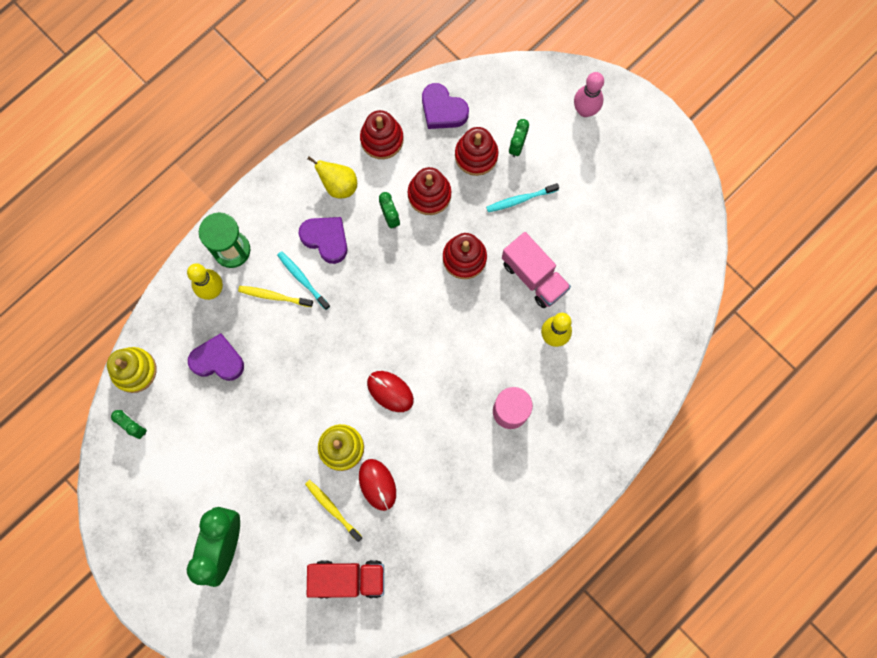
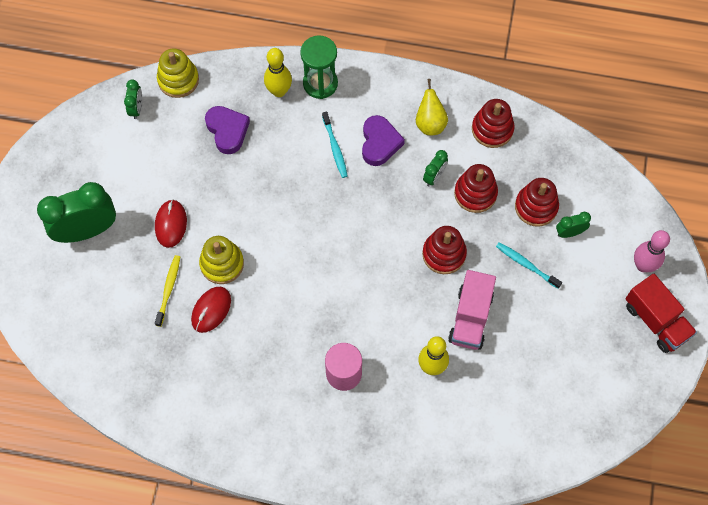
camera: 55 degrees right, 10 degrees down
(274, 296) = (306, 136): yellow toothbrush -> none
(302, 279) = (335, 147): turquoise toothbrush -> turquoise toothbrush turned 150 degrees clockwise
(348, 578) = (121, 338): red truck -> red truck (656, 321)
(390, 391) = (293, 270): red mouse -> red mouse (171, 224)
(443, 110) = (552, 157): purple heart -> none

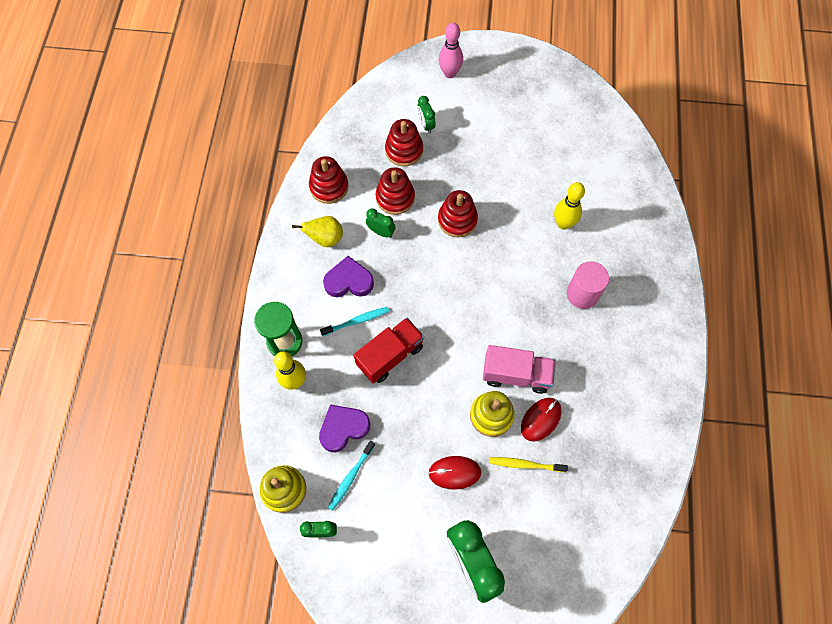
camera: 95 degrees left, 0 degrees up
(211, 310) = (541, 419): red mouse -> red mouse turned 75 degrees counterclockwise
(470, 318) = (514, 196): pink truck -> pink truck (516, 374)
(526, 265) = (460, 156): turquoise toothbrush -> turquoise toothbrush (351, 477)
(656, 321) = (496, 65): red truck -> red truck (390, 355)

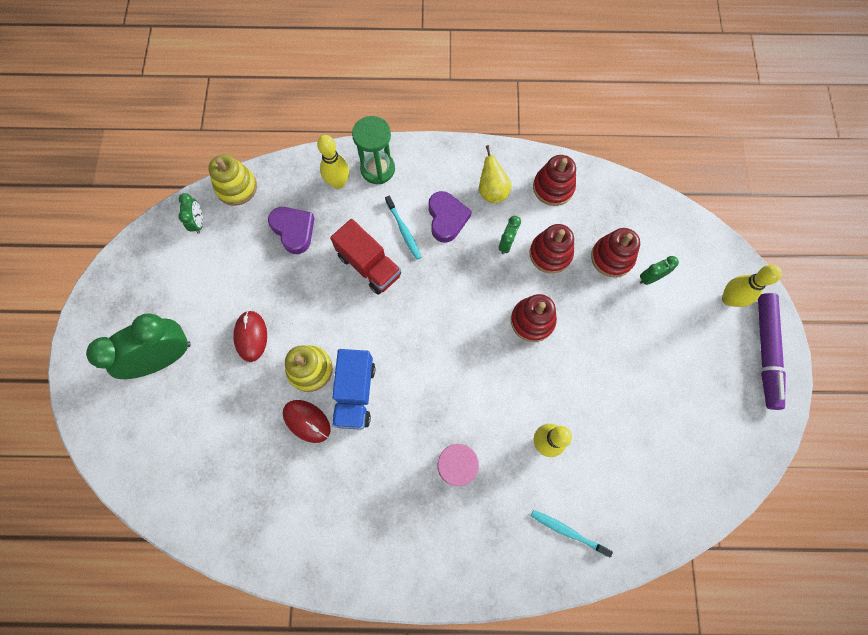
camera: 85 degrees right, 5 degrees up
(351, 477) = (247, 242): turquoise toothbrush -> turquoise toothbrush (568, 532)
(449, 73) = (728, 299): pink bowling pin -> yellow bowling pin
(495, 58) = (765, 352): none -> purple marker
(516, 374) = (355, 393): pink truck -> blue truck
(526, 464) = (259, 407): yellow toothbrush -> none

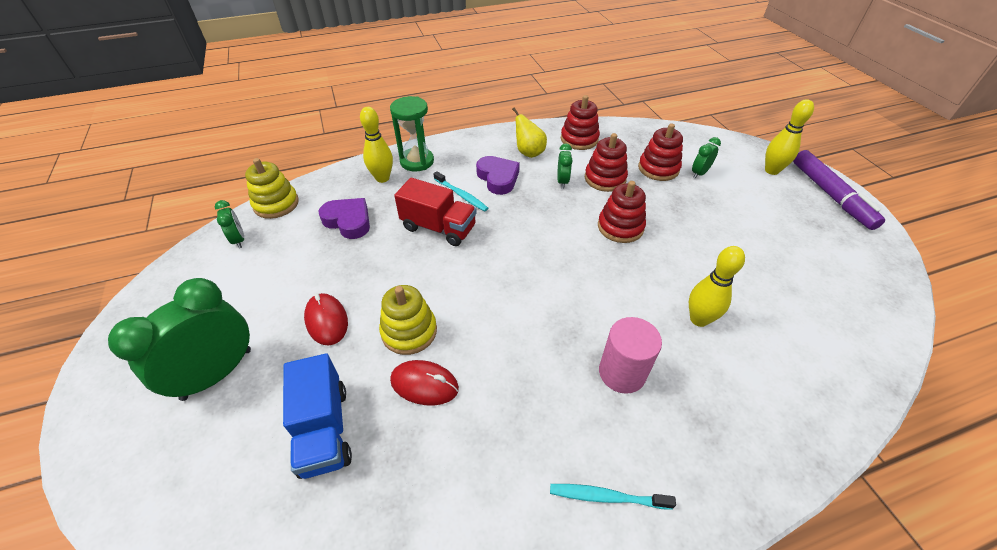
camera: 20 degrees left, 25 degrees down
(355, 393) = (472, 338): blue truck -> blue truck (324, 429)
(568, 532) = (784, 397): turquoise toothbrush -> turquoise toothbrush (607, 497)

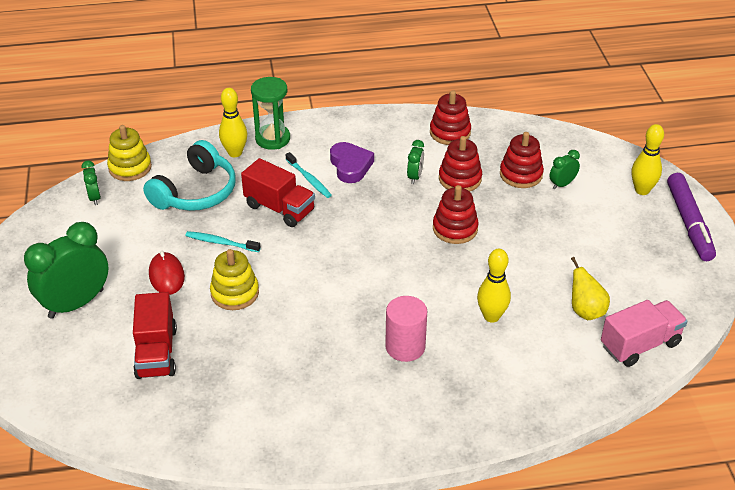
camera: 10 degrees right, 5 degrees down
(324, 429) = (156, 352): blue truck -> red truck
(348, 221) = (196, 192): purple heart -> turquoise headphones
(424, 384) = (239, 333): red mouse -> none
(529, 152) = (391, 142): yellow pear -> yellow pear (585, 311)
(607, 497) = (360, 423): turquoise toothbrush -> turquoise toothbrush (221, 243)
(866, 330) = (640, 344): none -> pink truck

